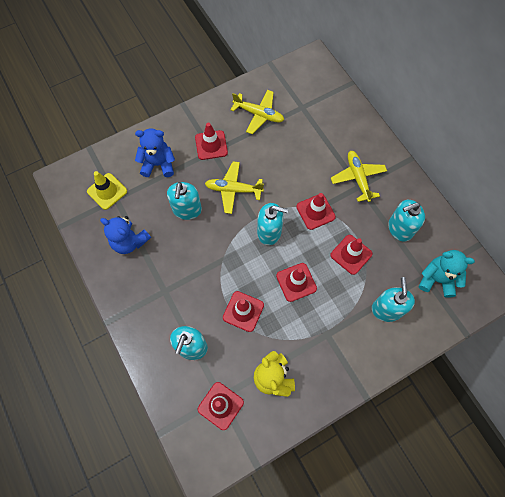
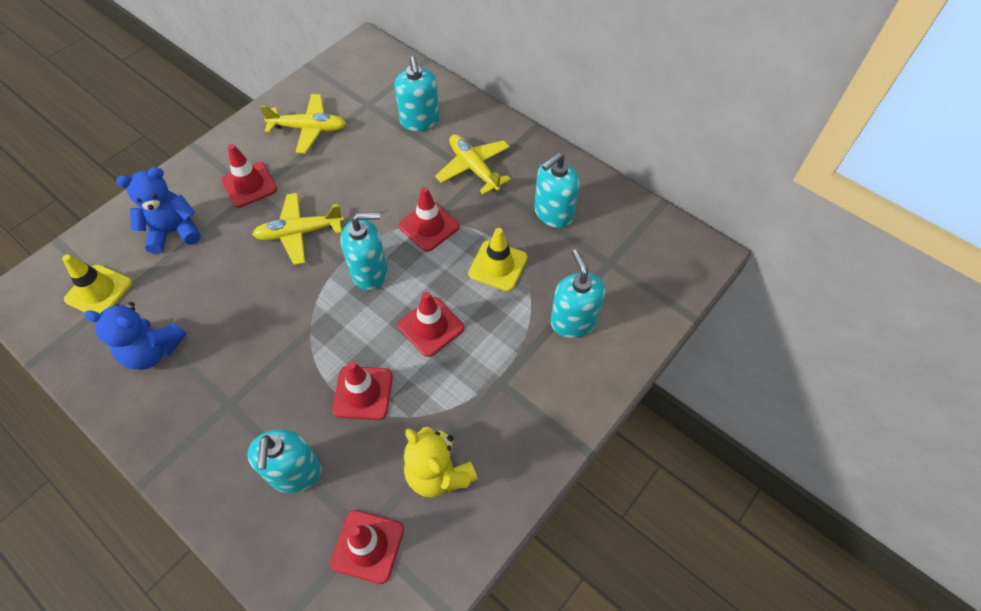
camera: 20 degrees left, 10 degrees down
(187, 210) = (235, 279): turquoise soap dispenser -> turquoise soap dispenser (420, 121)
(351, 254) = (498, 266): red traffic cone -> yellow traffic cone
(437, 279) = (627, 261): turquoise teddy bear -> none

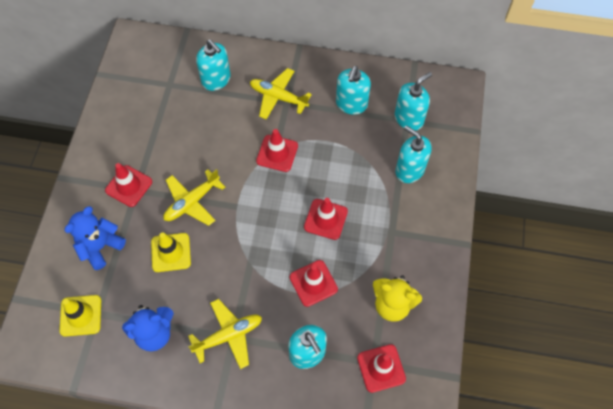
camera: 30 degrees left, 5 degrees up
(309, 129) = (140, 123): yellow plane -> yellow plane (228, 335)
(370, 272) = (260, 204): turquoise soap dispenser -> turquoise soap dispenser (409, 119)
(498, 266) = (340, 158): yellow traffic cone -> yellow traffic cone (171, 252)

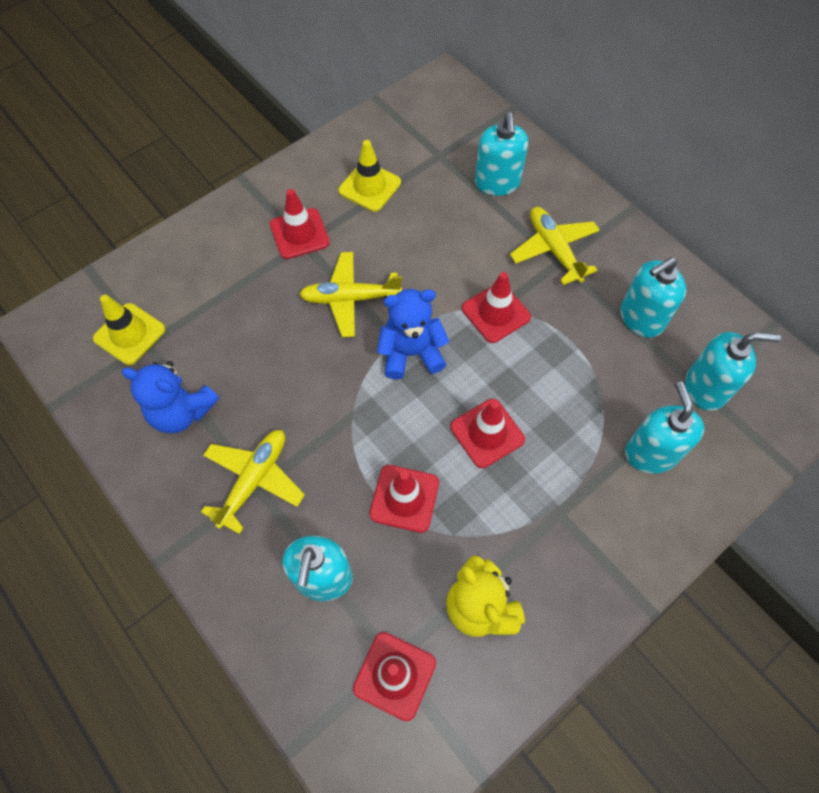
camera: 40 degrees right, 0 degrees up
(100, 247) = (214, 277): blue teddy bear -> blue teddy bear (411, 353)
(171, 252) = (278, 337): yellow traffic cone -> yellow traffic cone (369, 187)
(228, 335) = (254, 480): yellow plane -> yellow plane turned 75 degrees counterclockwise

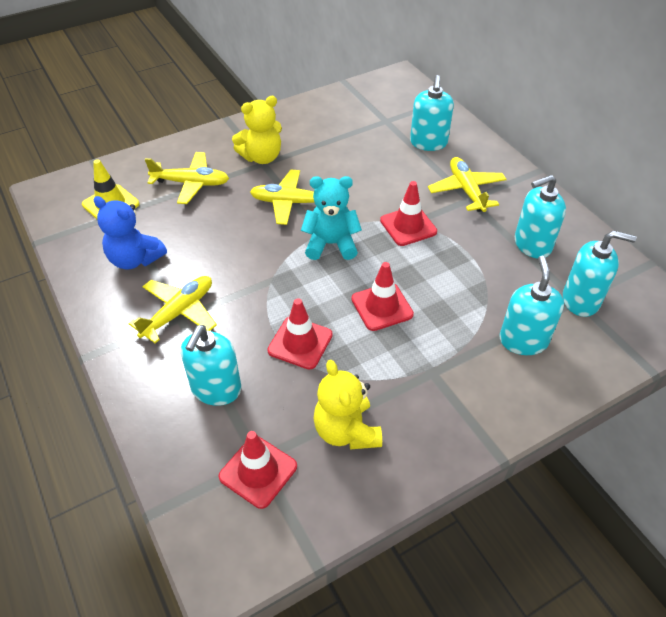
camera: 10 degrees right, 15 degrees down
(222, 287) = (191, 183): none -> yellow plane
(299, 234) = (261, 157): red traffic cone -> yellow teddy bear
(369, 187) = (325, 134): yellow traffic cone -> none
(411, 353) = (331, 244): blue teddy bear -> turquoise teddy bear

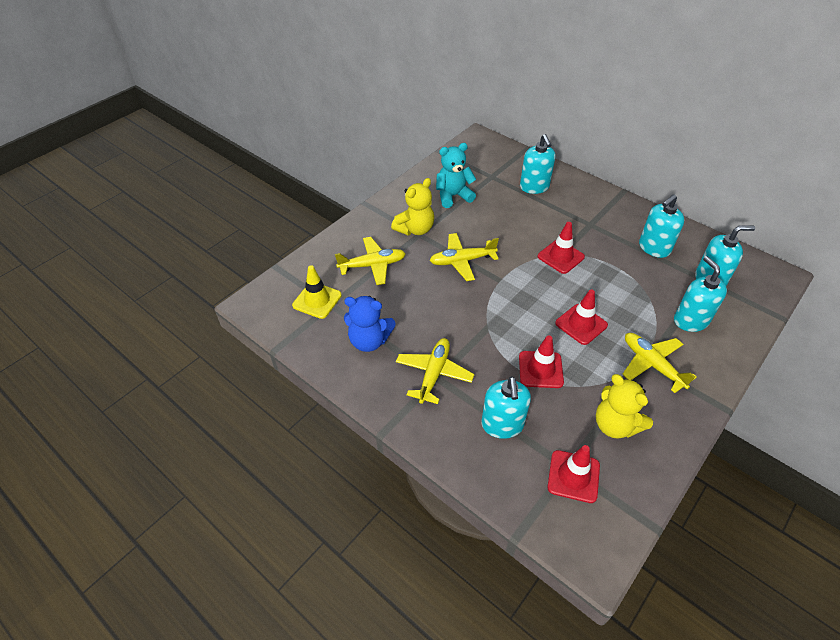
camera: 20 degrees left, 0 degrees up
(331, 244) = (514, 286): turquoise teddy bear -> turquoise teddy bear (453, 196)
(466, 190) = (584, 218): yellow plane -> yellow plane (652, 364)

